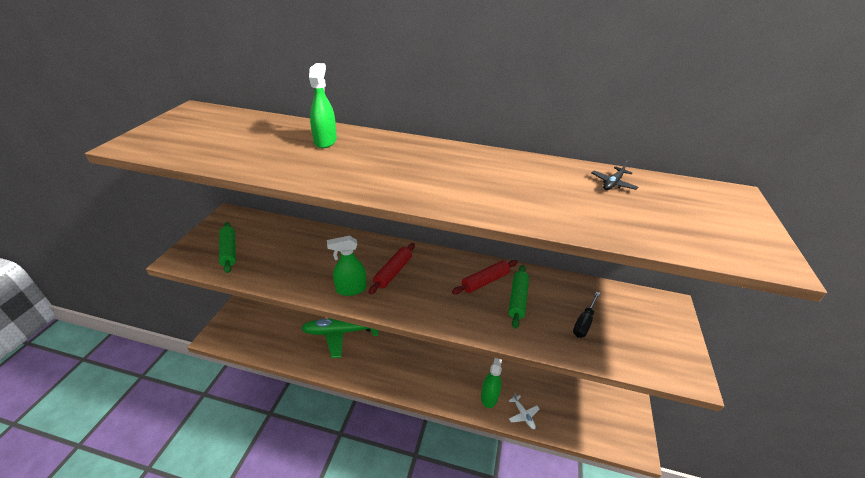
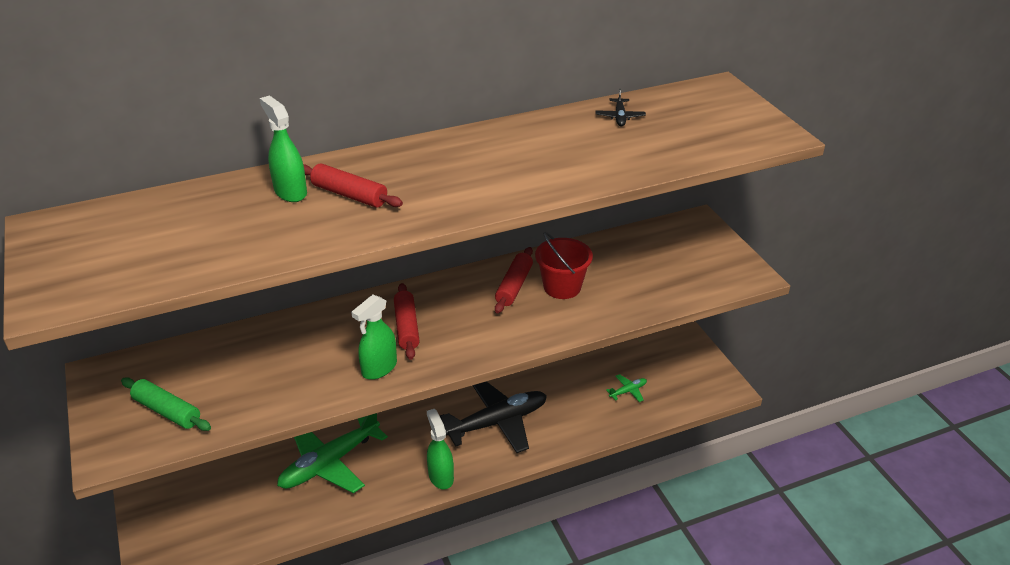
camera: 35 degrees left, 0 degrees up
(354, 156) = (349, 195): none -> red rolling pin
(450, 366) = (497, 422): none -> black plane
(489, 396) = (563, 426): green spray bottle -> green spray bottle (441, 476)
(518, 299) = (562, 287): green rolling pin -> red bucket
(523, 415) = (610, 423): white plane -> none
(554, 399) = (628, 391): none -> green plane
(584, 322) = (638, 276): black screwdriver -> none

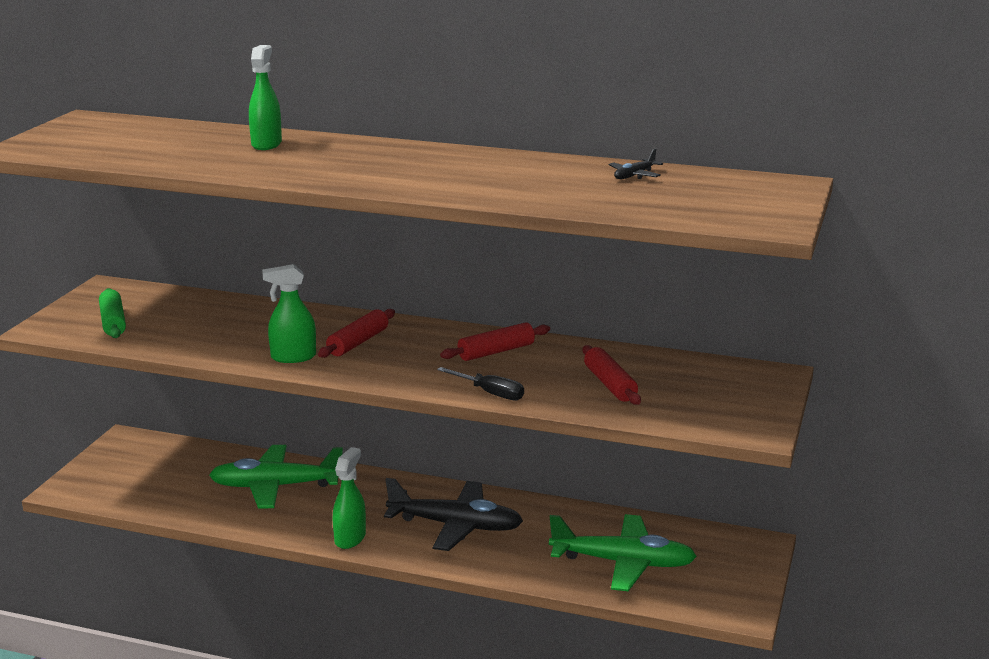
camera: 40 degrees right, 15 degrees down
(349, 195) = (303, 156): red rolling pin -> red rolling pin (609, 384)
(562, 287) = (540, 368): red bucket -> none
(563, 328) = (490, 393): none -> black screwdriver
(628, 391) = (623, 563): green plane -> green plane, size x2.43

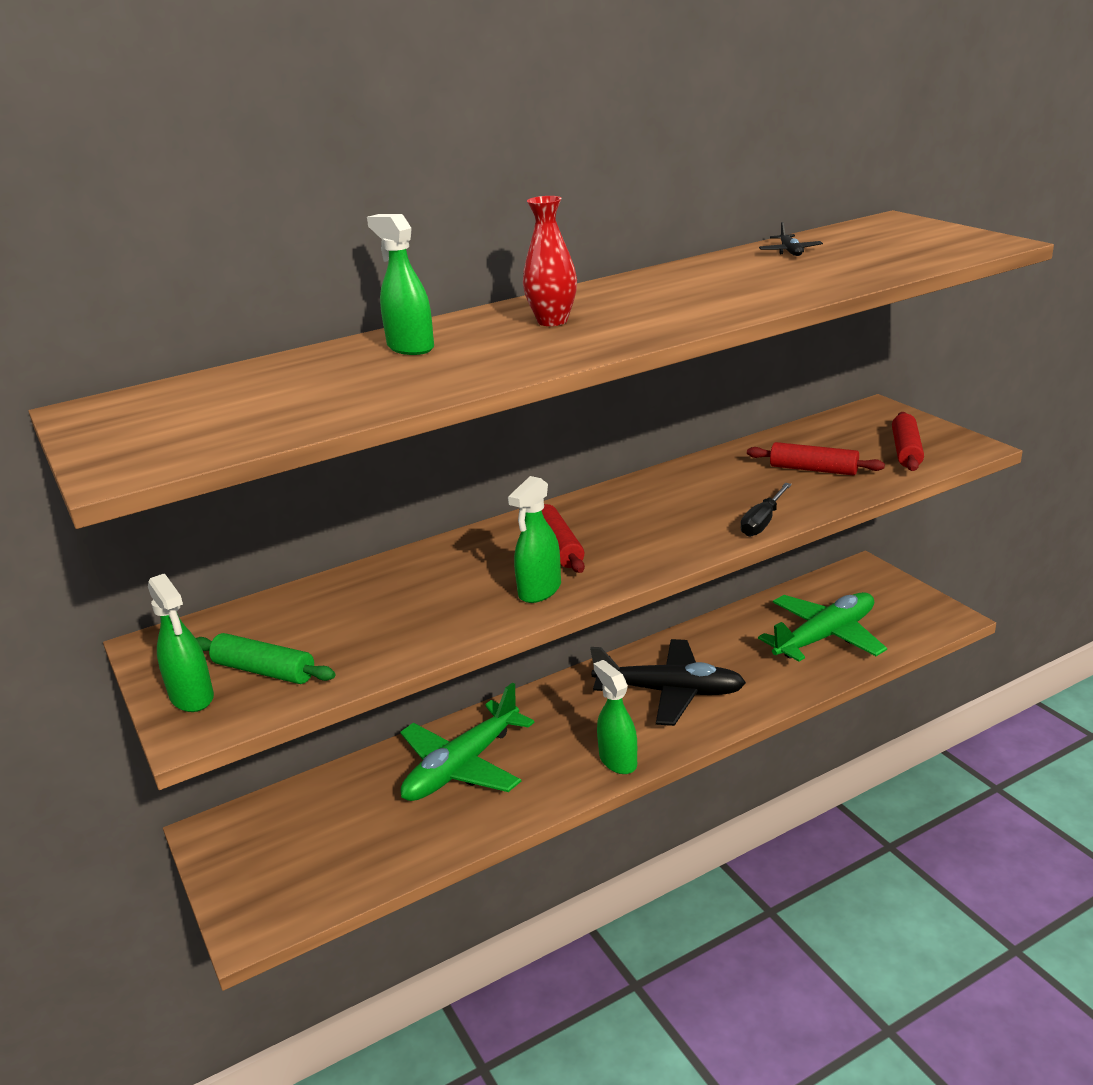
camera: 45 degrees left, 5 degrees up
(68, 316) = (192, 697): none -> green spray bottle
(363, 159) = (552, 321): none -> red vase
(456, 526) = (670, 692): black plane -> black plane turned 45 degrees clockwise
(490, 393) = (762, 522): black screwdriver -> black screwdriver turned 135 degrees clockwise
(496, 351) = (679, 492): red rolling pin -> red rolling pin (906, 451)

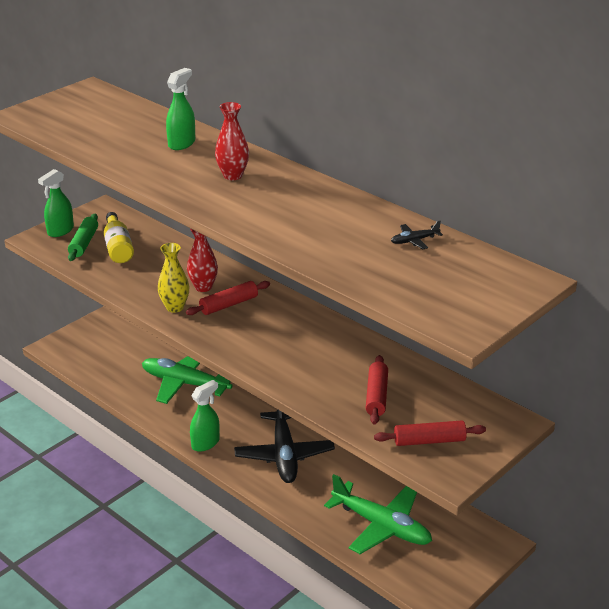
camera: 70 degrees right, 5 degrees up
(312, 634) = (118, 247): none -> yellow bottle
(496, 563) = (203, 287): none -> red vase
(539, 590) = (175, 307): green spray bottle -> yellow vase
(762, 522) = (282, 379): black screwdriver -> none

